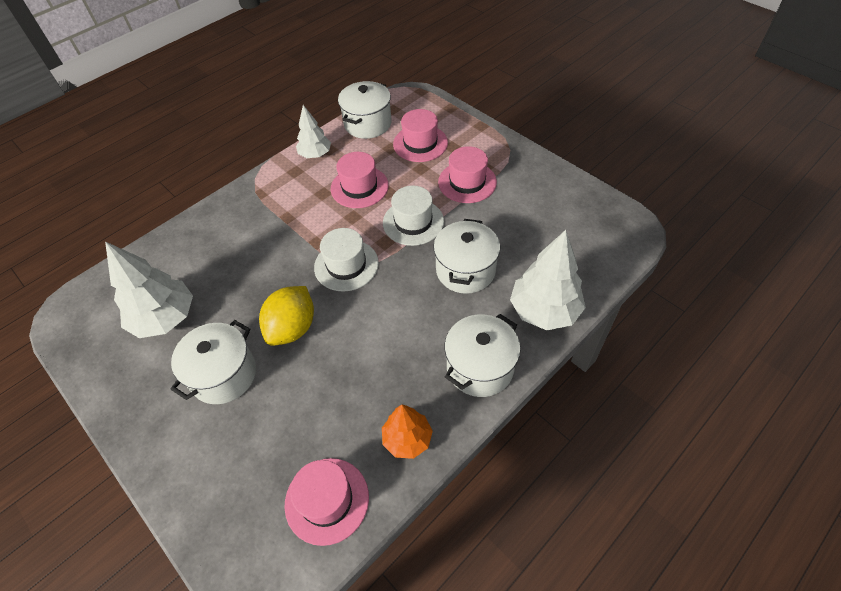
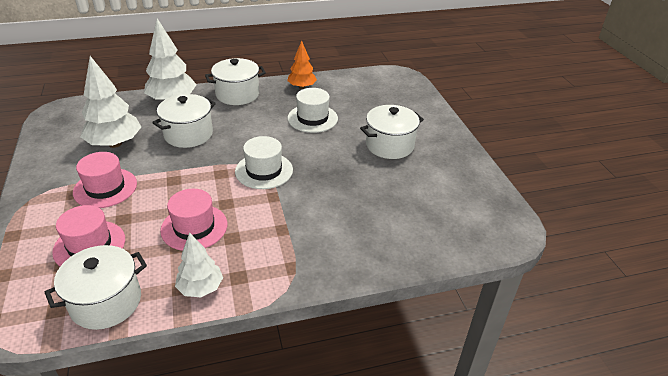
camera: 155 degrees left, 15 degrees down
(165, 319) = (423, 192): white tree -> white tree (115, 143)
(292, 328) = (330, 150): yellow lemon -> none
(327, 500) = (356, 84): pink hat -> none
(413, 222) = (185, 177): white hat -> white hat (312, 118)

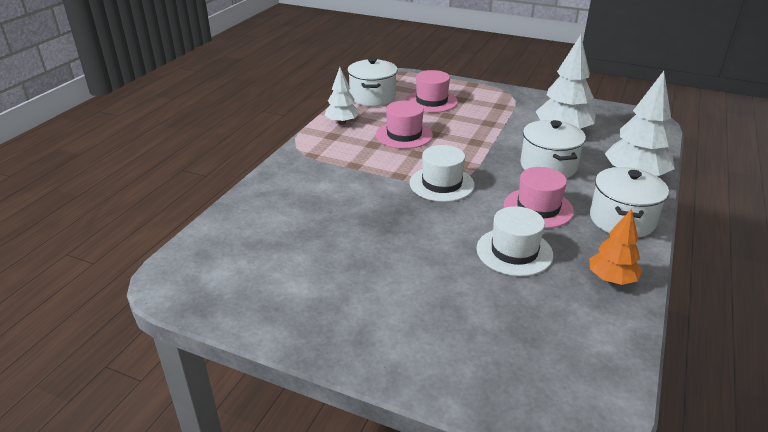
camera: 130 degrees right, 5 degrees down
(105, 188) = (495, 116): pink hat -> pink hat (538, 208)
(389, 145) = (395, 282): white pot -> none

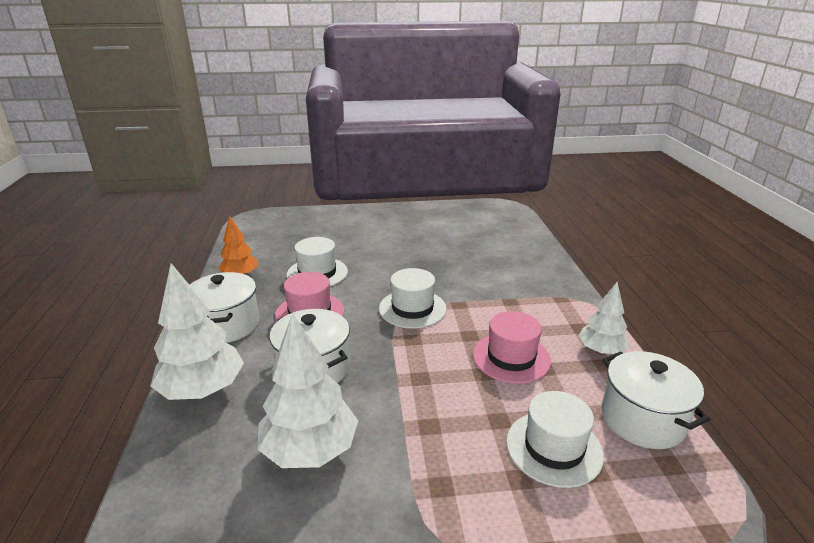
camera: 150 degrees right, 5 degrees down
(431, 101) = (554, 448): pink hat -> white hat

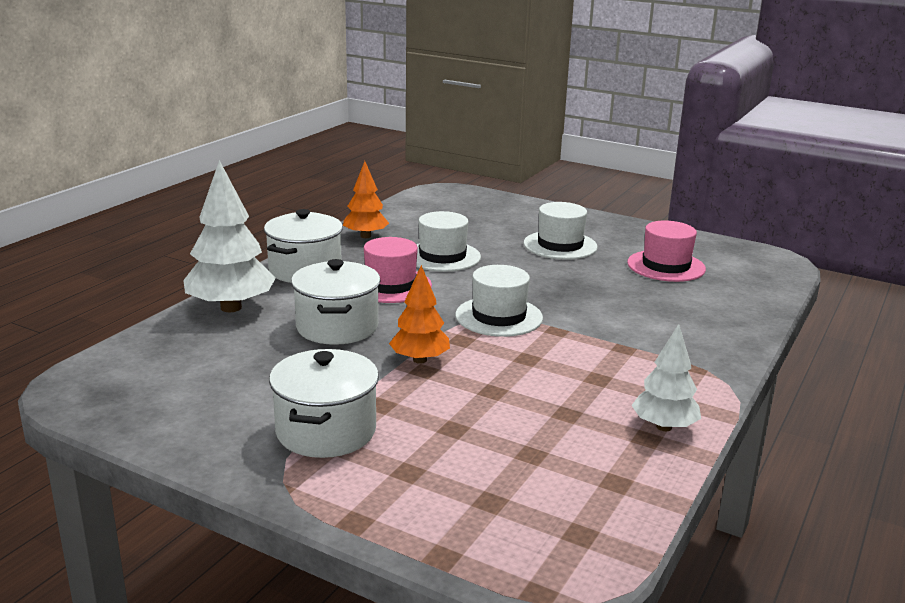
camera: 35 degrees right, 5 degrees down
(310, 450) = (261, 377): white tree -> none
(407, 370) = (420, 360): none -> orange tree
(511, 357) = (544, 392): pink hat -> pink hat (666, 266)
(554, 448) = (475, 469): white hat -> white hat (560, 245)
(642, 419) = (611, 493): white pot -> white pot (326, 431)

